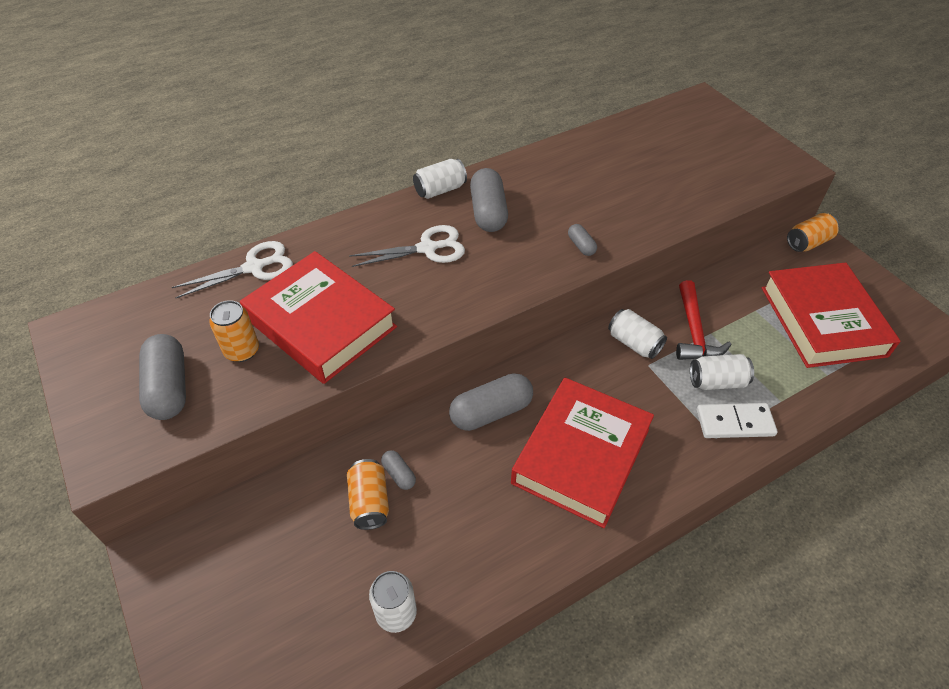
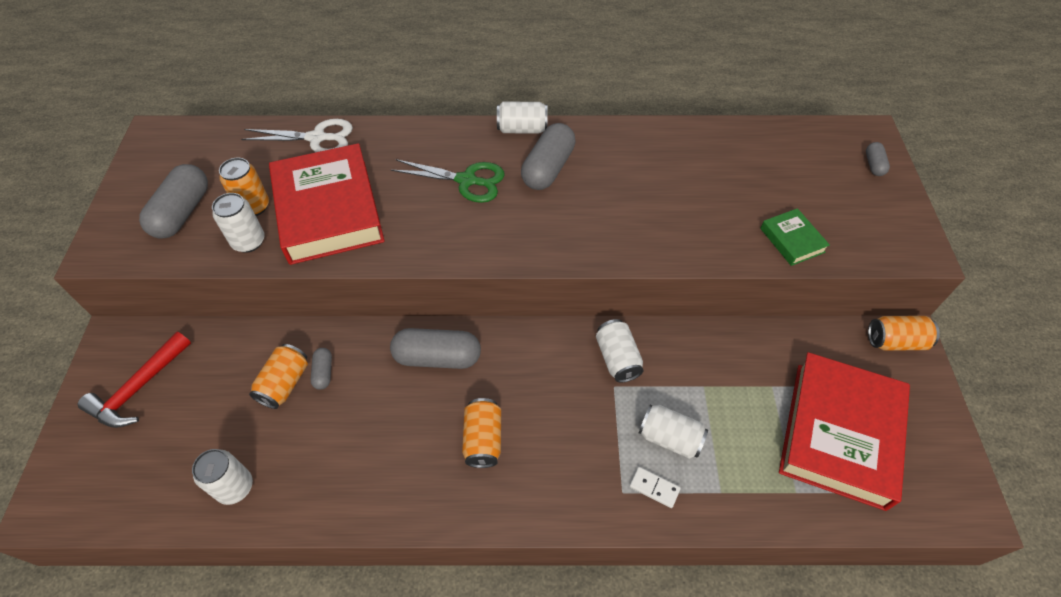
camera: 30 degrees right, 5 degrees up
(264, 382) = (249, 242): none -> white can
(427, 248) = (467, 180): white scissors -> green scissors
(581, 246) = (608, 238): grey capsule -> grey capsule (873, 165)
(581, 456) = (483, 439): red book -> orange can
(694, 332) = (687, 376): red hammer -> red hammer (138, 389)
(711, 192) = (792, 240): none -> green book
(734, 422) = (654, 488): white domino -> white domino, size x0.58

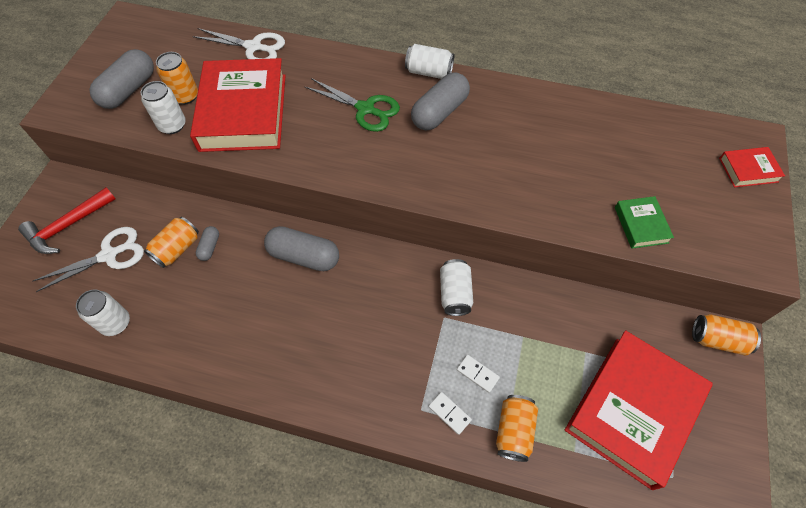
camera: 15 degrees right, 5 degrees up
(202, 410) = (109, 255): none -> white scissors
(483, 439) = (319, 334): orange can -> orange can (514, 431)
(669, 438) = (477, 374): white can -> white domino
(873, 165) = (748, 170): grey capsule -> red book

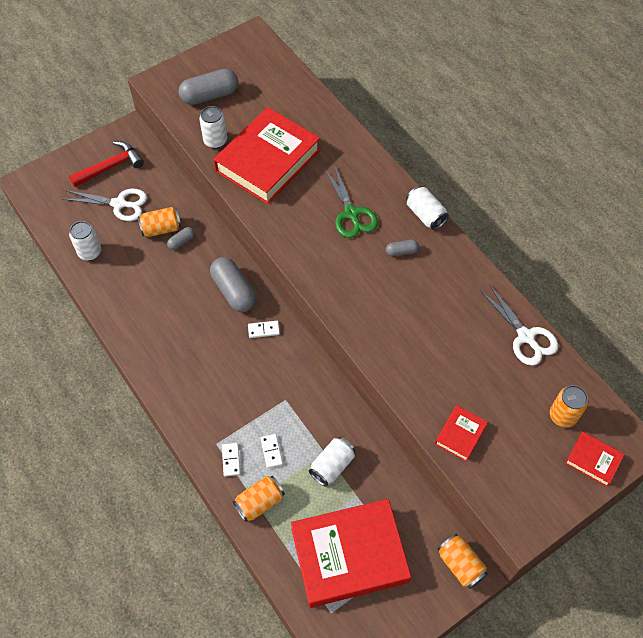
camera: 40 degrees right, 0 degrees up
(68, 226) = (111, 166): red hammer -> red hammer turned 150 degrees clockwise
(185, 96) = (241, 124): orange can -> orange can (562, 416)
(253, 47) = (318, 113): white scissors -> white scissors (526, 337)
(365, 270) = (263, 330): none -> white domino
(439, 112) = (401, 251): grey capsule -> grey capsule, size x0.50
(455, 293) = (307, 390): white can -> white can (332, 466)
(641, 225) = (460, 434): green book -> red book

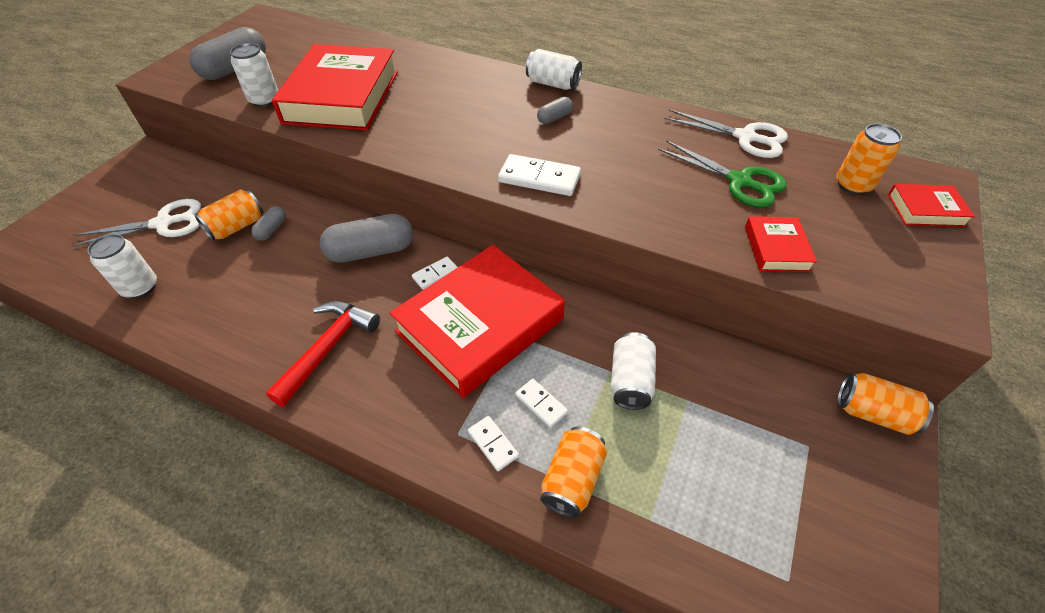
camera: 30 degrees left, 10 degrees down
(111, 166) = (134, 193): red hammer -> red hammer (328, 348)
(233, 291) = (371, 251): grey capsule -> grey capsule turned 45 degrees counterclockwise
(349, 555) = (742, 481): red book -> red book (480, 325)
(351, 214) = (473, 107): green scissors -> green scissors (739, 181)
(352, 303) = (539, 178): none -> white domino

